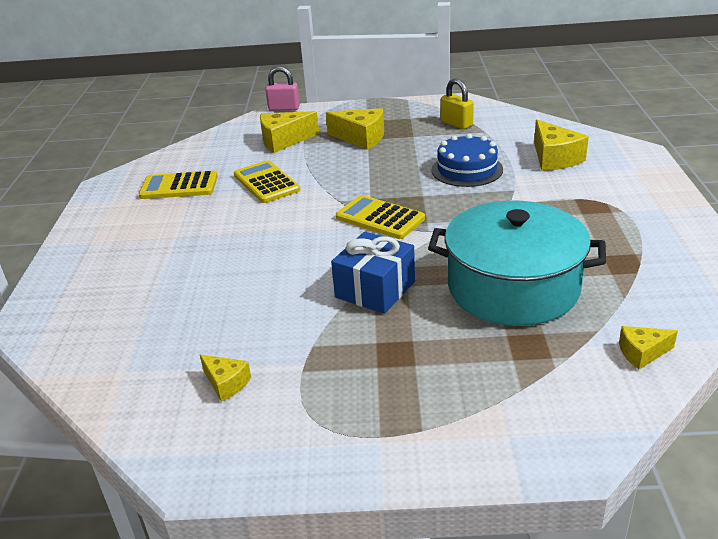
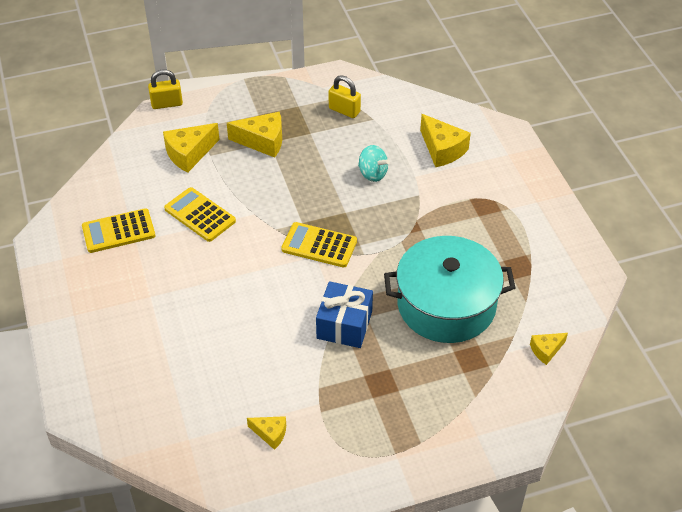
camera: 20 degrees left, 15 degrees up
(284, 108) = (167, 104): pink padlock -> yellow padlock
(467, 169) = (372, 174): blue cake -> turquoise spinning top

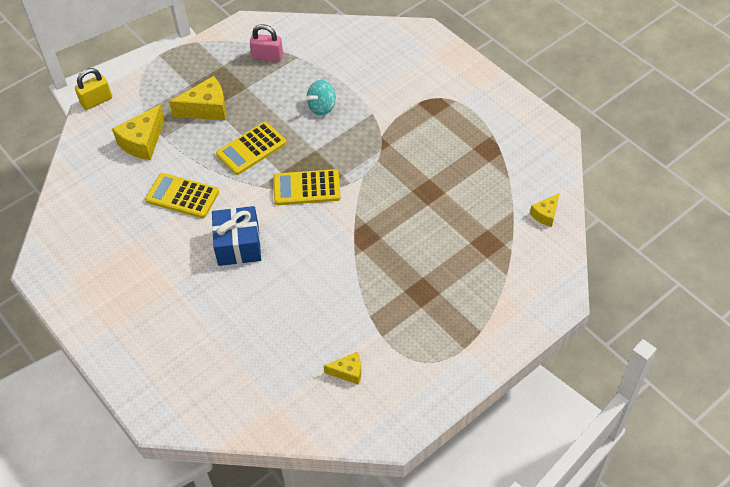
camera: 20 degrees left, 5 degrees up
(118, 231) = (112, 237): yellow calculator -> yellow calculator (251, 149)
(344, 110) = (267, 57): yellow padlock -> pink padlock
(344, 325) = (364, 252): blue gift -> blue gift (238, 245)
(372, 174) = (322, 107): turquoise spinning top -> turquoise spinning top turned 120 degrees clockwise
(442, 149) = (373, 66): yellow cheese -> none
(446, 305) = (444, 203): turquoise pot -> none

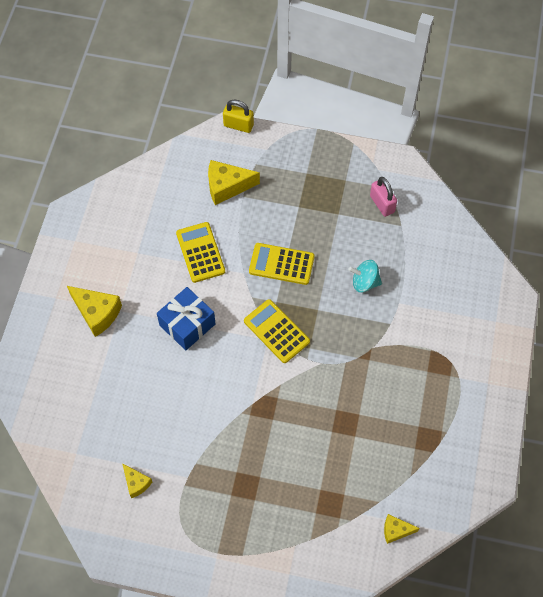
camera: 50 degrees right, 10 degrees up
(206, 108) = (293, 203): yellow cheese -> yellow cheese (97, 313)

